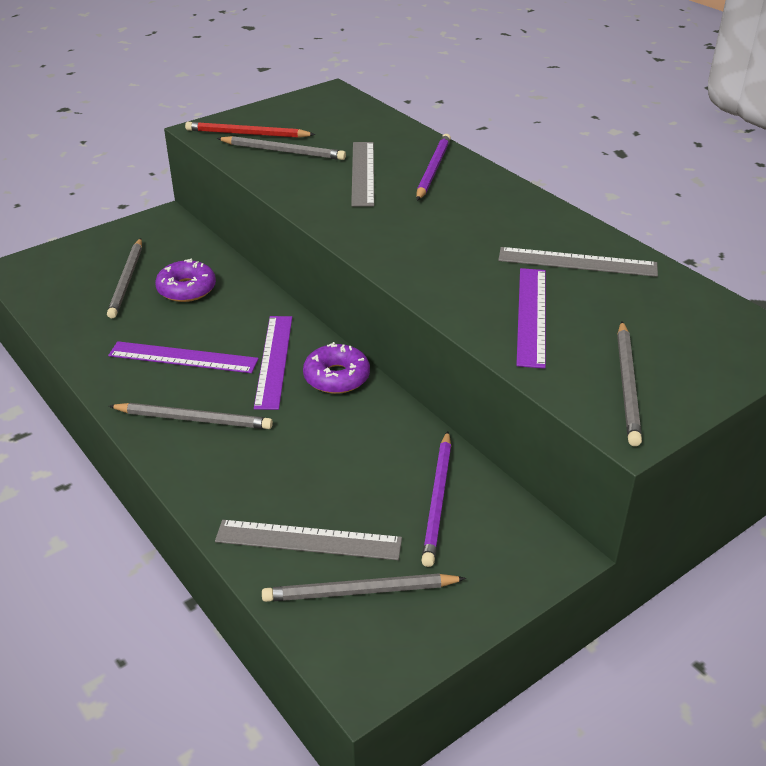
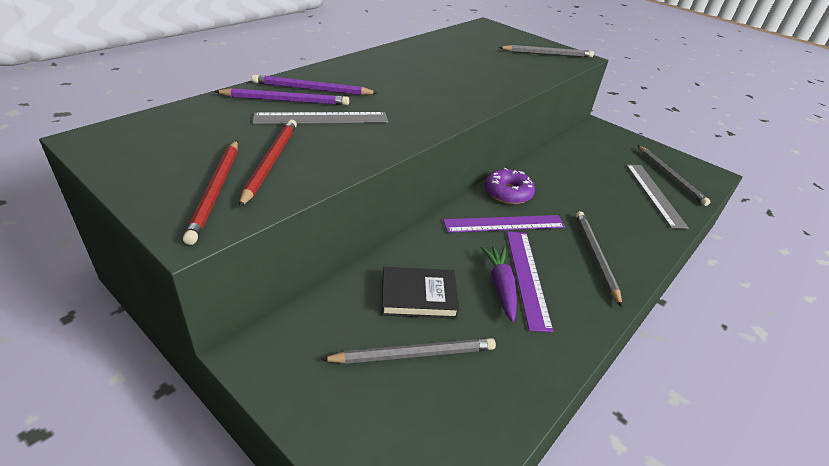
camera: 105 degrees left, 0 degrees up
(178, 337) = (500, 286): none -> purple carrot
(186, 289) = (418, 296): purple donut -> black book
(283, 151) = (270, 162): grey pencil -> red pencil
(438, 500) = (590, 155): purple pencil -> purple pencil (286, 100)
(531, 316) = (504, 69): purple ruler -> none
(577, 262) = (437, 54): grey ruler -> none

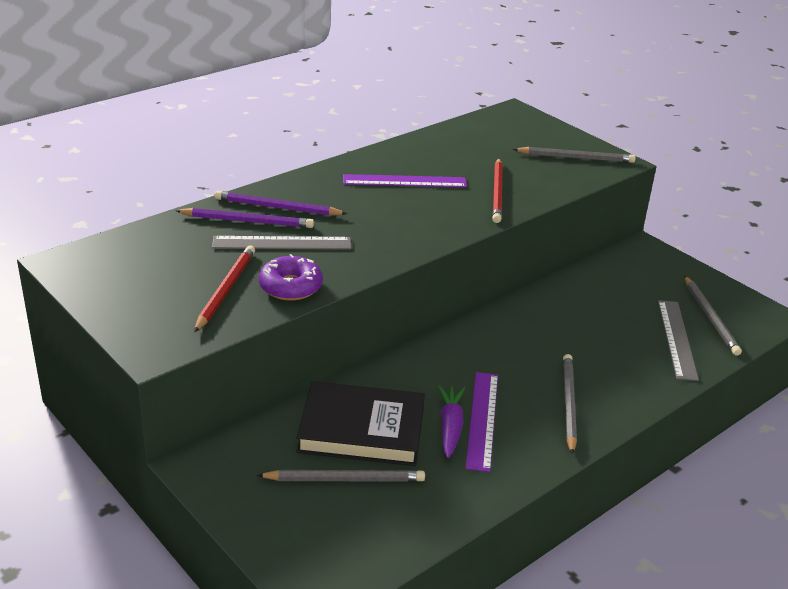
camera: 10 degrees right, 5 degrees down
(216, 191) = (174, 316): red pencil -> red pencil (497, 193)
(418, 296) = (361, 430): black book -> black book, size x1.57
(504, 224) = (476, 364): purple ruler -> purple ruler (404, 181)
(508, 193) = (493, 329): purple donut -> purple donut (290, 286)

